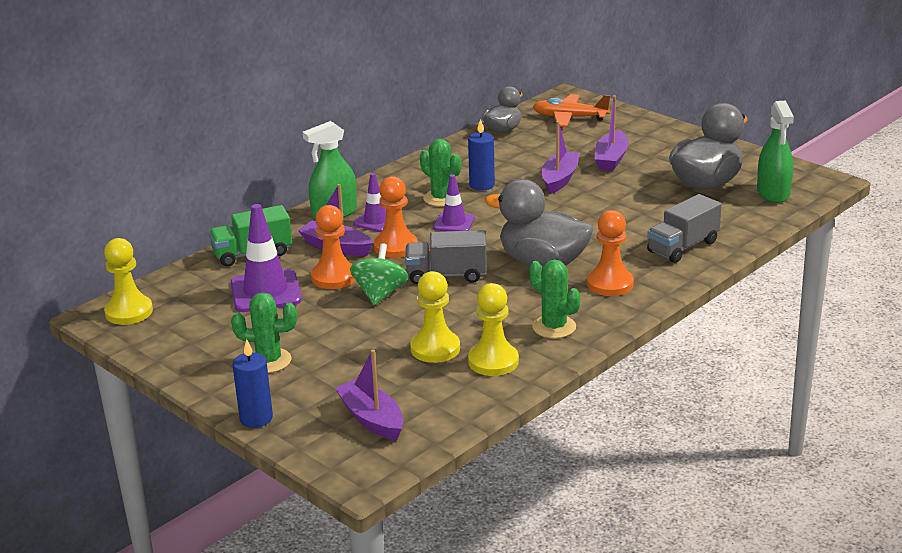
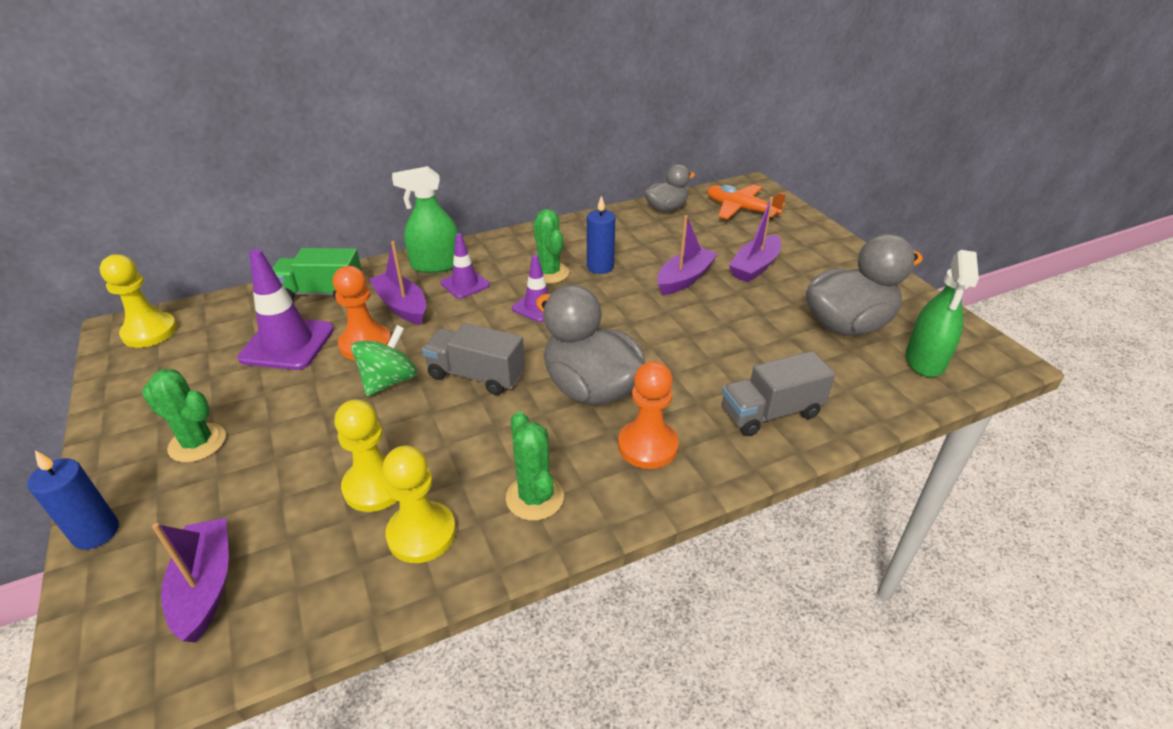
camera: 20 degrees right, 10 degrees up
(395, 247) = (457, 321): orange pawn -> none

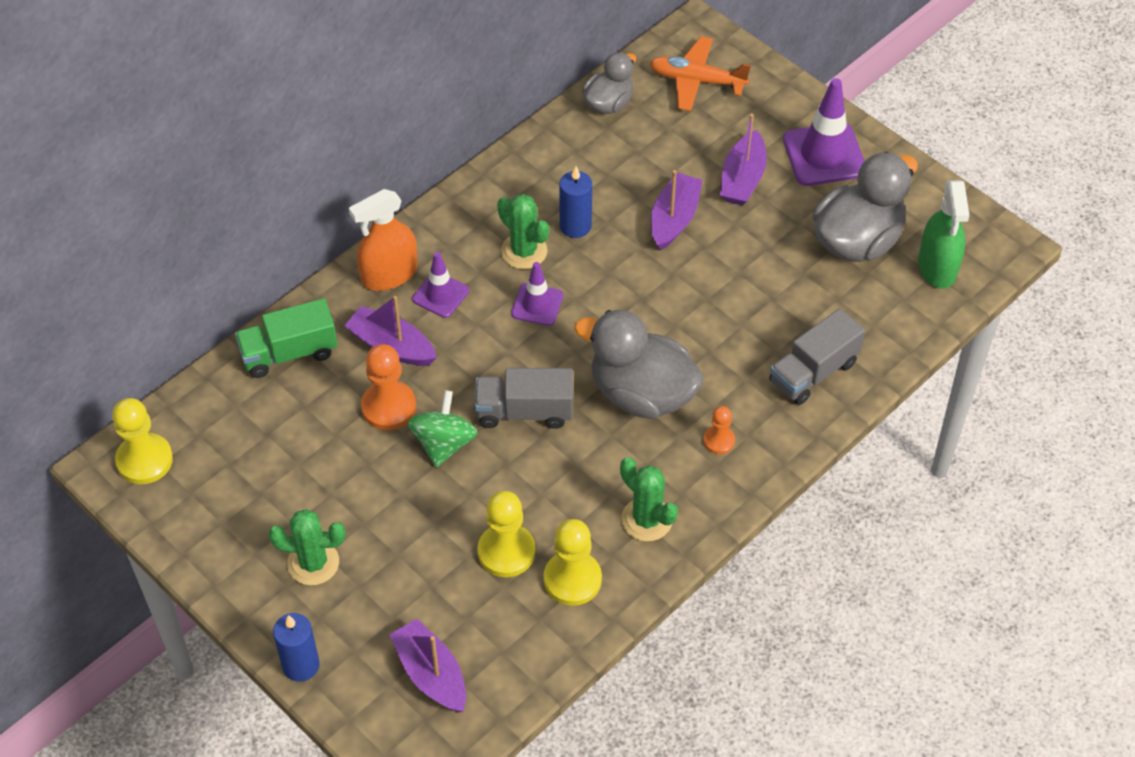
camera: 20 degrees left, 15 degrees up
(287, 344) = (307, 431): purple traffic cone -> purple traffic cone (824, 155)
(436, 265) = (389, 274): green spray bottle -> orange spray bottle
(647, 446) = (719, 441): orange pawn -> orange pawn, size x0.57

